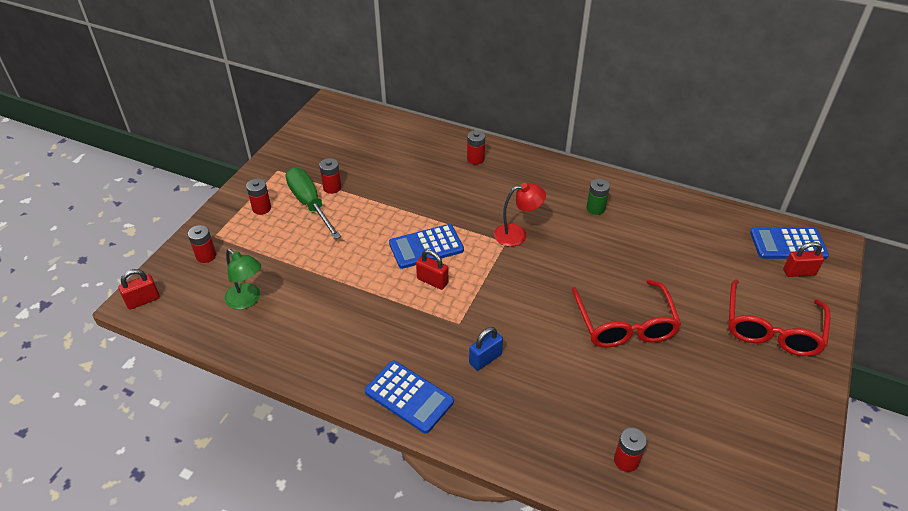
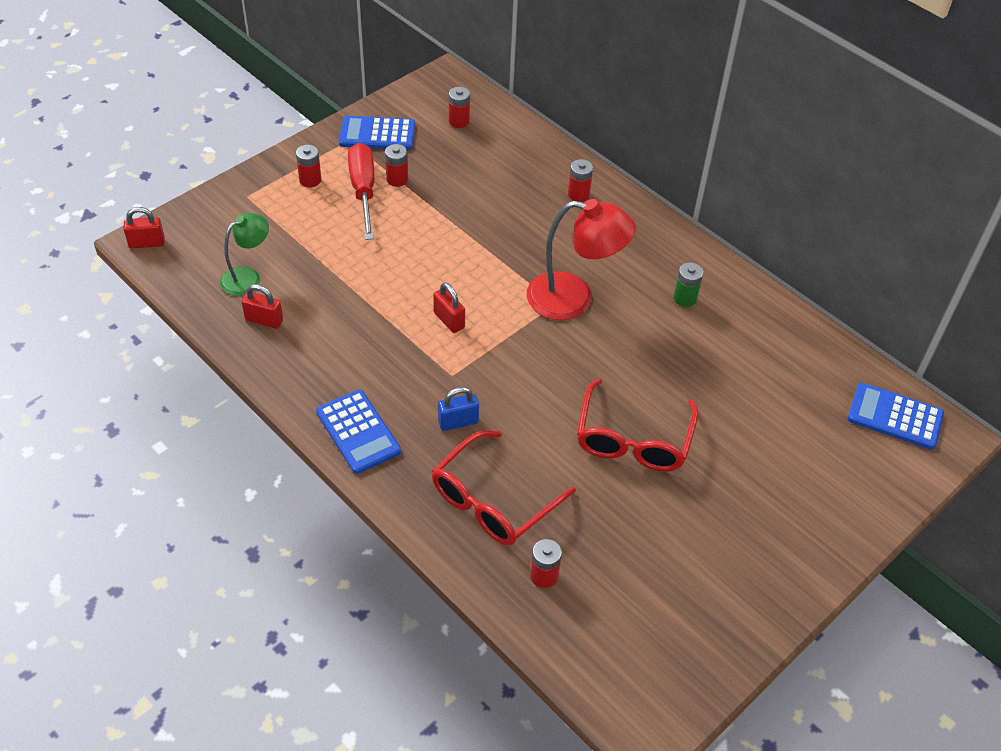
camera: 20 degrees right, 5 degrees up
(206, 256) = (229, 215): red battery -> red battery (459, 121)
(247, 300) = (248, 277): green lamp -> green lamp turned 105 degrees counterclockwise
(309, 204) = (363, 191): green screwdriver -> red screwdriver
(426, 247) = (463, 280): blue calculator -> blue calculator (377, 134)
(517, 234) = (574, 299): red lamp -> red lamp, size x1.66
(771, 329) = (802, 503): red glasses -> red glasses (493, 500)
(799, 272) = (884, 453): red padlock -> red padlock (264, 320)

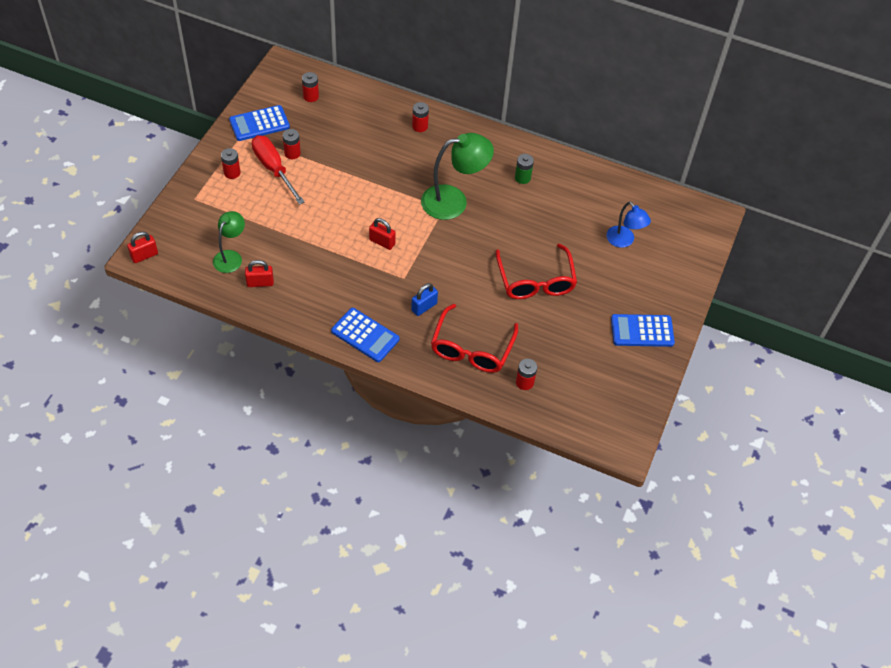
camera: 25 degrees left, 5 degrees up
(574, 299) = (454, 201): red lamp -> green lamp
(791, 427) = (624, 241): none -> blue lamp
(895, 416) = (679, 214): blue calculator -> blue calculator (642, 331)

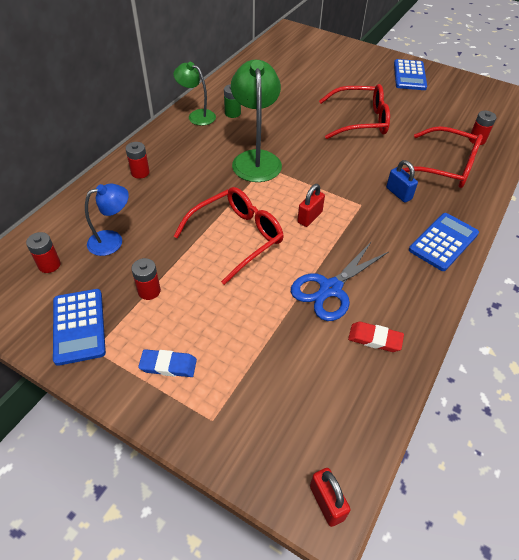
camera: 80 degrees left, 5 degrees down
(231, 257) = (330, 372): green lamp -> green lamp (197, 115)
(232, 173) = (168, 365): red battery -> blue eraser
(260, 283) = (375, 339): red padlock -> red eraser
(274, 169) = (173, 313): red screwdriver -> none
(304, 257) = (330, 289): none -> blue scissors
(352, 196) = (237, 237): none -> red glasses
(624, 241) = (315, 71): blue lamp -> blue lamp (112, 240)

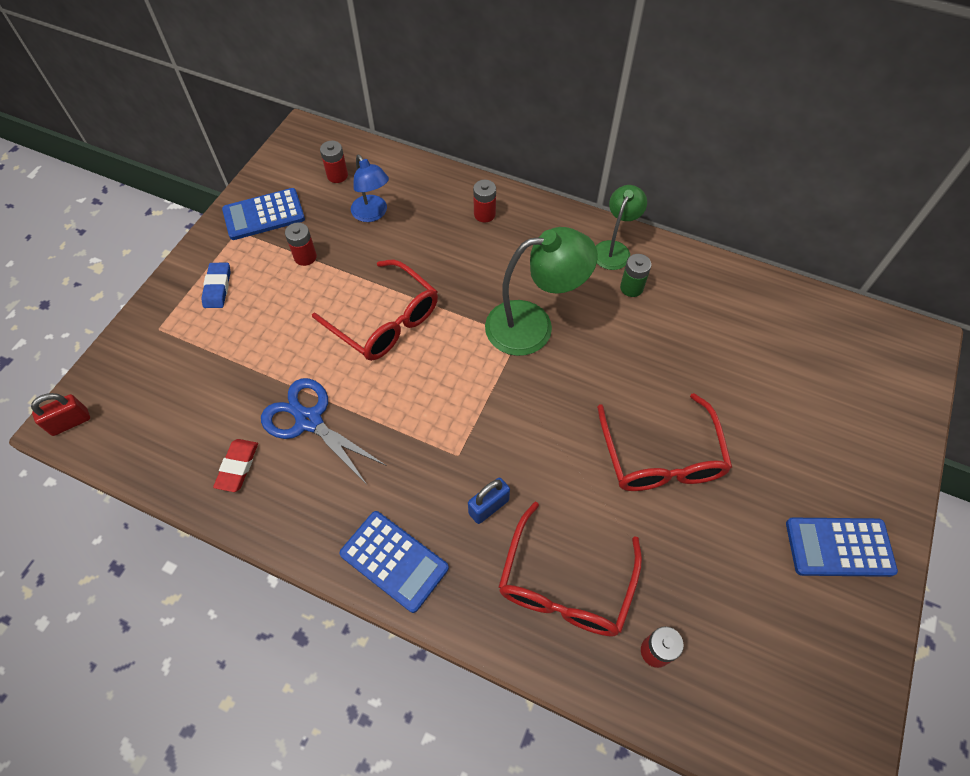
camera: 85 degrees right, 10 degrees up
(309, 217) = (426, 394): red padlock -> none

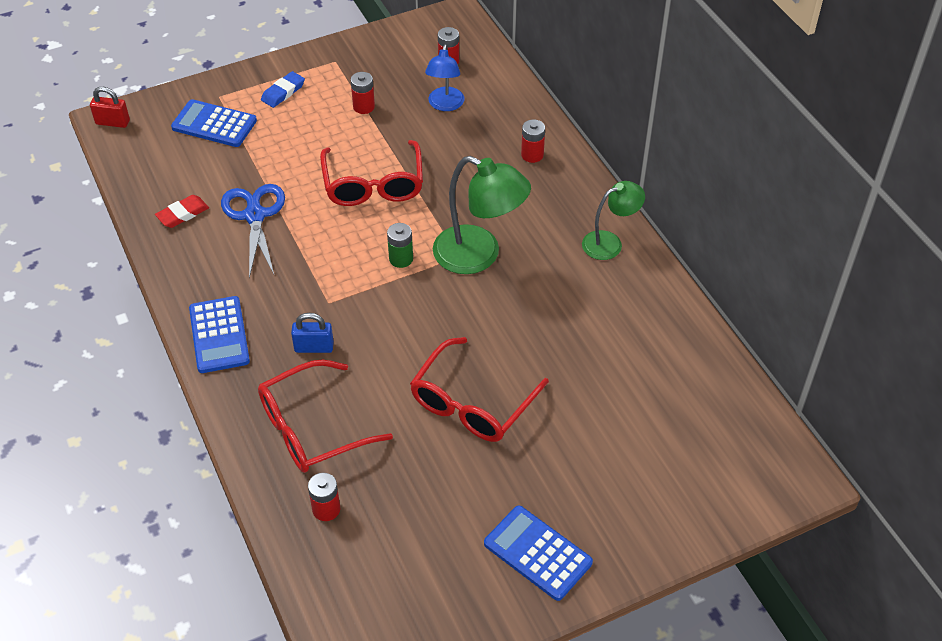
camera: 40 degrees right, 10 degrees down
(264, 215) = (365, 60): blue calculator -> blue calculator (214, 124)
(631, 288) = (590, 278): green battery -> green battery (401, 259)

